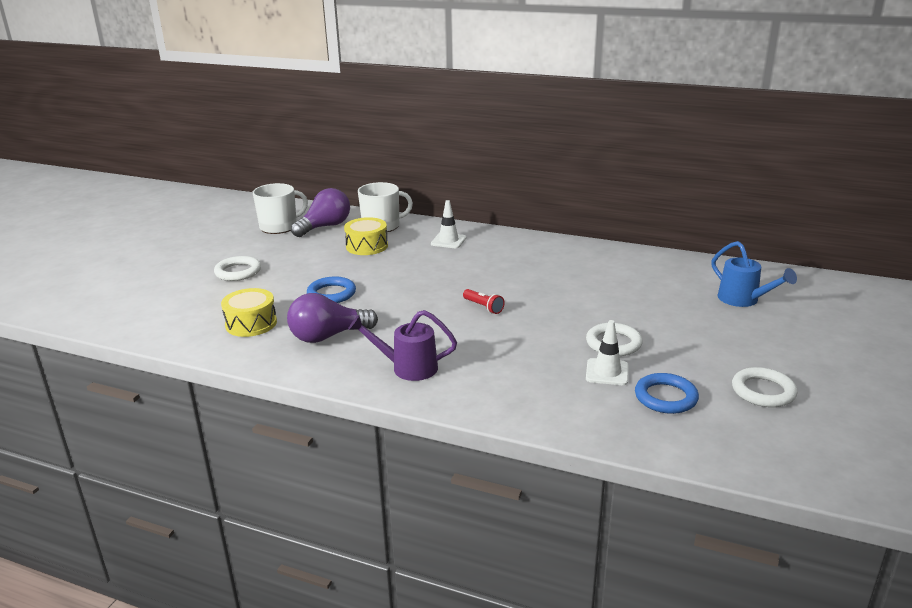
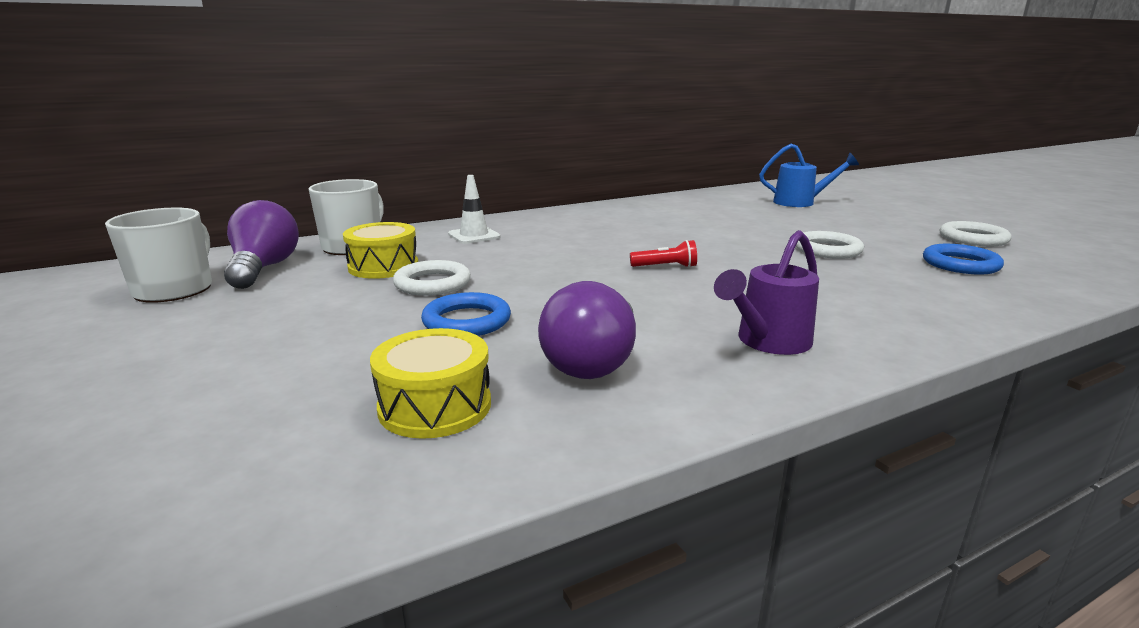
camera: 50 degrees left, 5 degrees down
(238, 272) = (225, 359): white ring -> white ring (432, 283)
(607, 372) = (887, 267): white traffic cone -> none

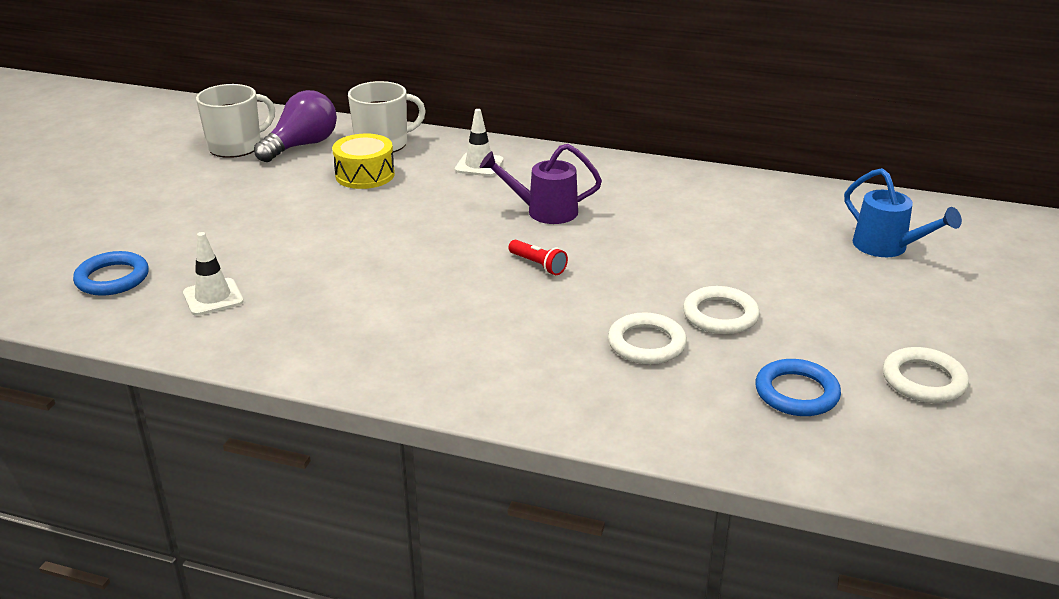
camera: 45 degrees right, 10 degrees up
(432, 283) = (363, 206): white ring -> white ring (646, 343)
(435, 406) = (213, 297): yellow drum -> white traffic cone
(467, 321) = (323, 249): blue ring -> blue ring (112, 278)
(594, 361) = (325, 314): purple light bulb -> none
(768, 342) = (442, 359): purple watering can -> purple watering can (544, 211)

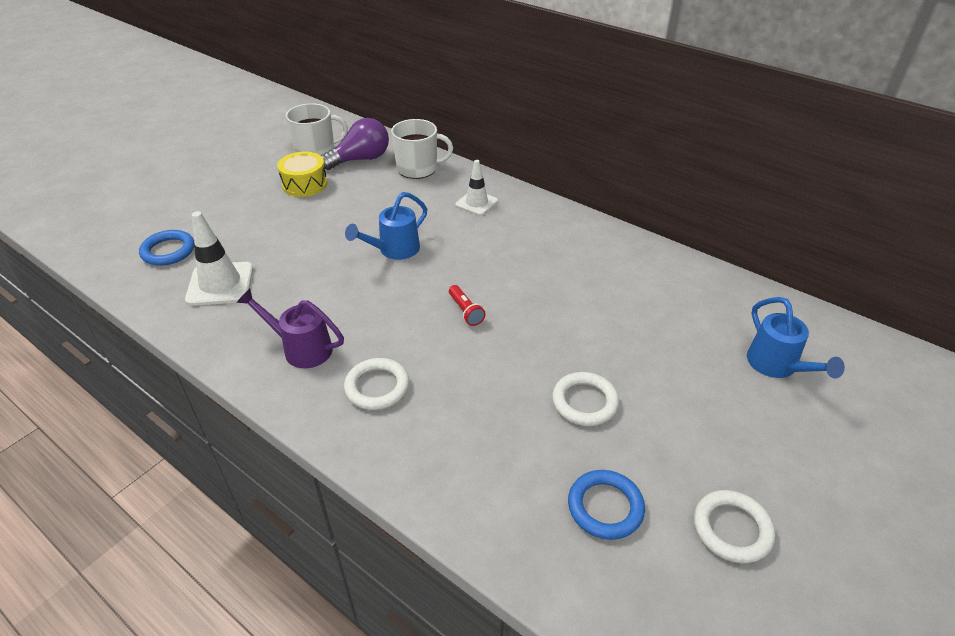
camera: 20 degrees right, 10 degrees up
(213, 297) = (220, 284): white traffic cone -> white traffic cone, size x1.53
(365, 175) = (388, 195): yellow drum -> yellow drum (304, 184)
(412, 225) = (394, 250): none -> blue watering can
(544, 211) = (500, 259): purple watering can -> purple watering can (301, 348)
(646, 343) = (506, 415): white ring -> white ring (377, 387)

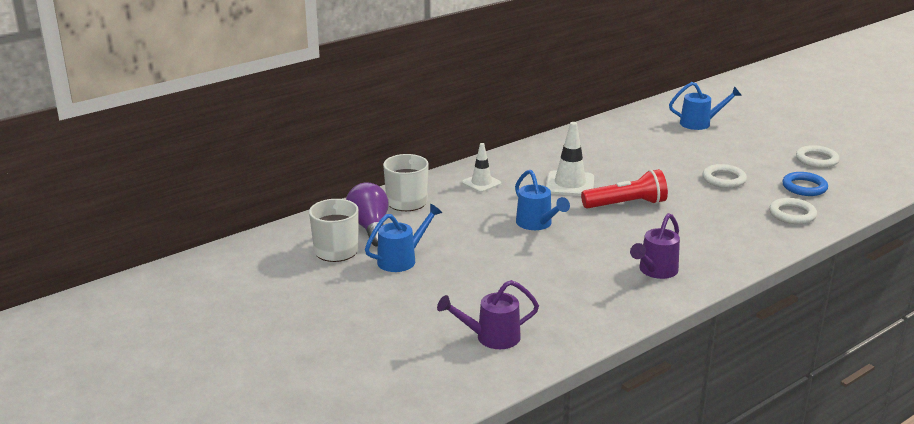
camera: 75 degrees left, 15 degrees down
(168, 251) = (491, 337): blue ring -> purple watering can
(220, 284) = (558, 307): white traffic cone -> white traffic cone (570, 184)
(304, 184) = (401, 259): yellow drum -> blue watering can
(377, 387) = (702, 244): white ring -> white ring (792, 214)
(466, 311) = (626, 204): red flashlight -> red flashlight, size x1.97

